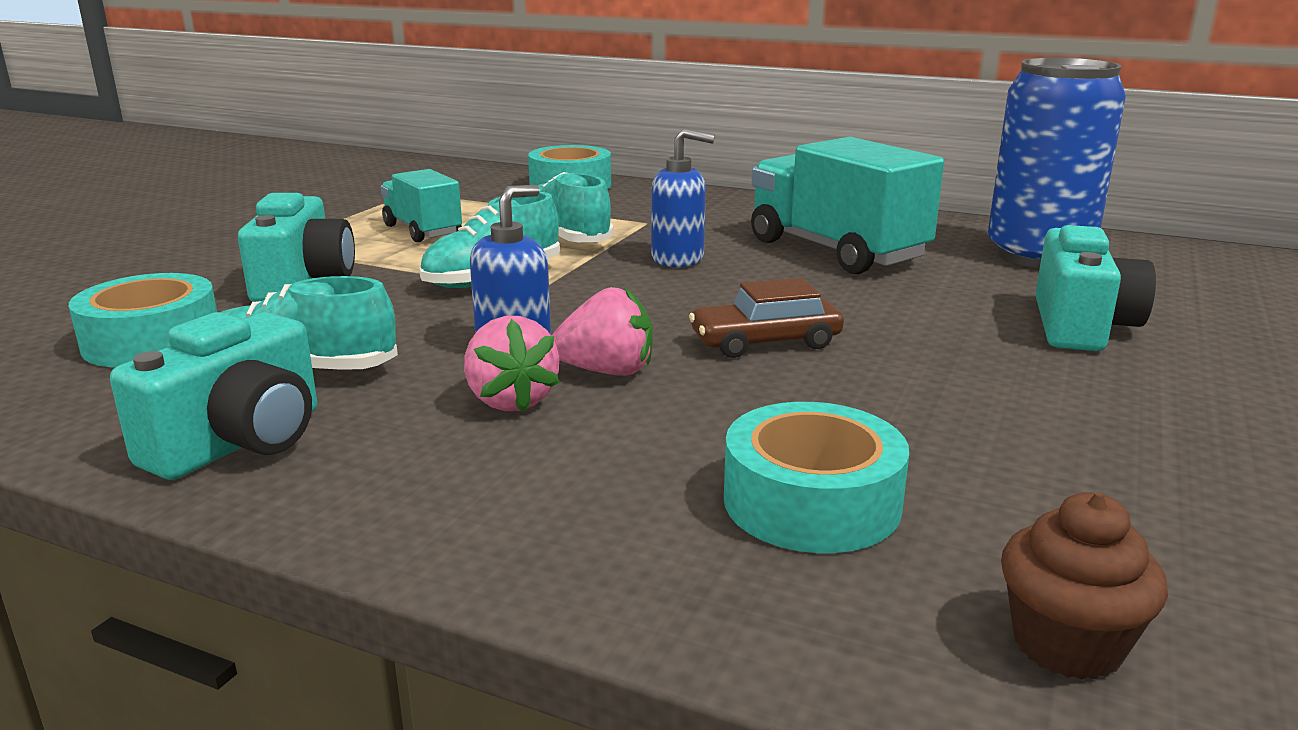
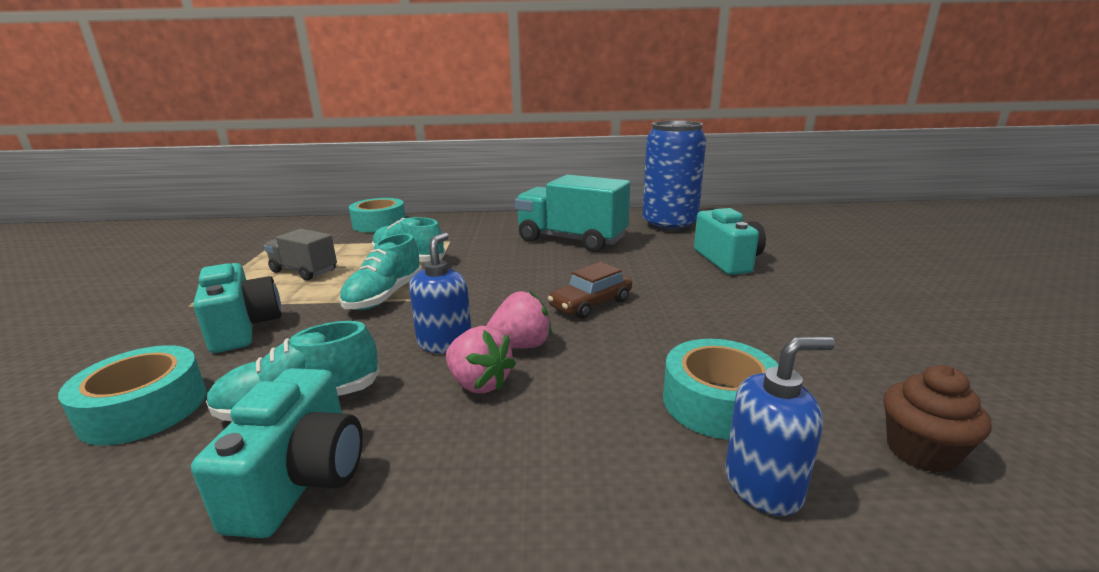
camera: 25 degrees left, 0 degrees up
(422, 230) = (304, 271): turquoise truck -> grey truck
(678, 259) = (490, 260): blue soap dispenser -> blue soap dispenser (763, 485)

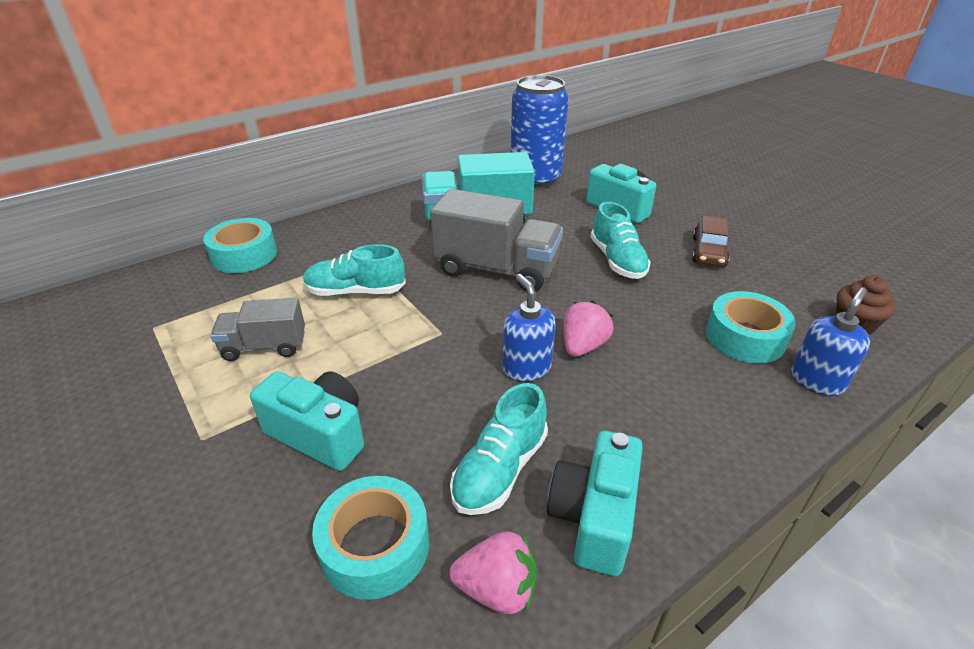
camera: 35 degrees left, 15 degrees up
(301, 479) = (594, 517): turquoise camera -> turquoise camera turned 135 degrees counterclockwise
(384, 296) = (402, 343): turquoise shoe -> turquoise shoe (617, 260)
(479, 383) = (599, 390): pink strawberry -> pink strawberry (497, 589)
(534, 273) = (496, 269): none -> grey truck
(590, 304) = (580, 286): brown car -> brown car (708, 252)

